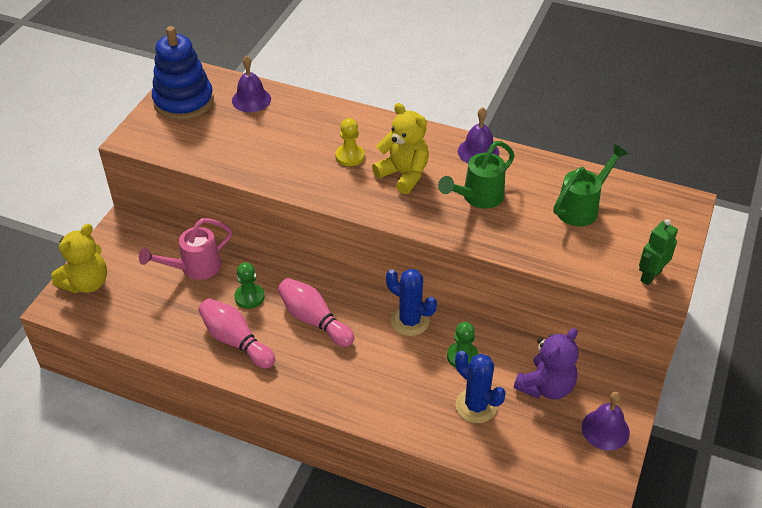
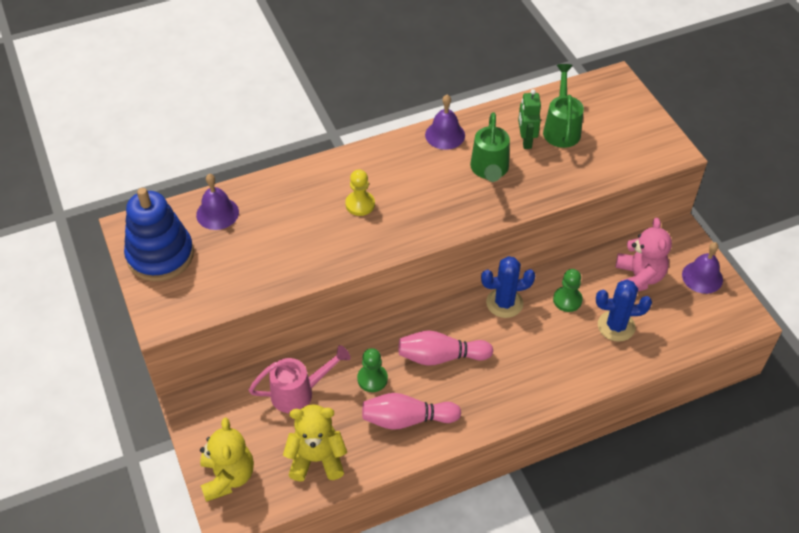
camera: 45 degrees left, 5 degrees up
(194, 268) = (299, 392): pink watering can -> pink watering can turned 120 degrees counterclockwise
(403, 174) = (417, 190): yellow teddy bear -> yellow teddy bear (317, 459)
(546, 386) = (638, 278): purple teddy bear -> pink teddy bear
(650, 276) = (657, 147): green robot -> green robot (526, 141)

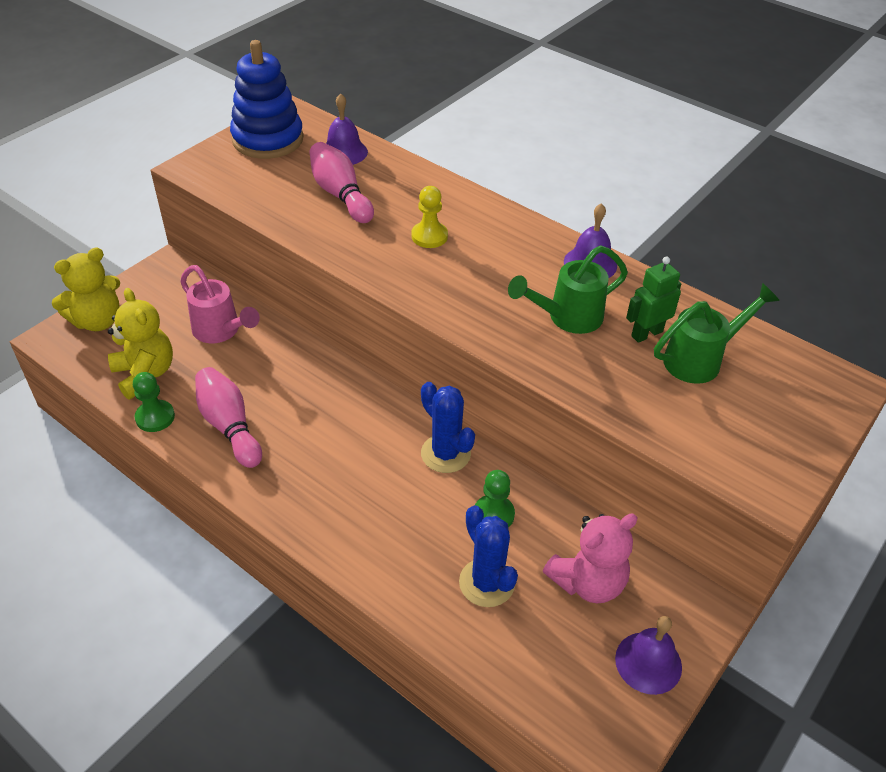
camera: 60 degrees right, 5 degrees down
(372, 379) = (268, 379): green pawn -> green pawn (155, 417)
(441, 357) = (331, 424): pink bowling pin -> pink bowling pin (340, 195)

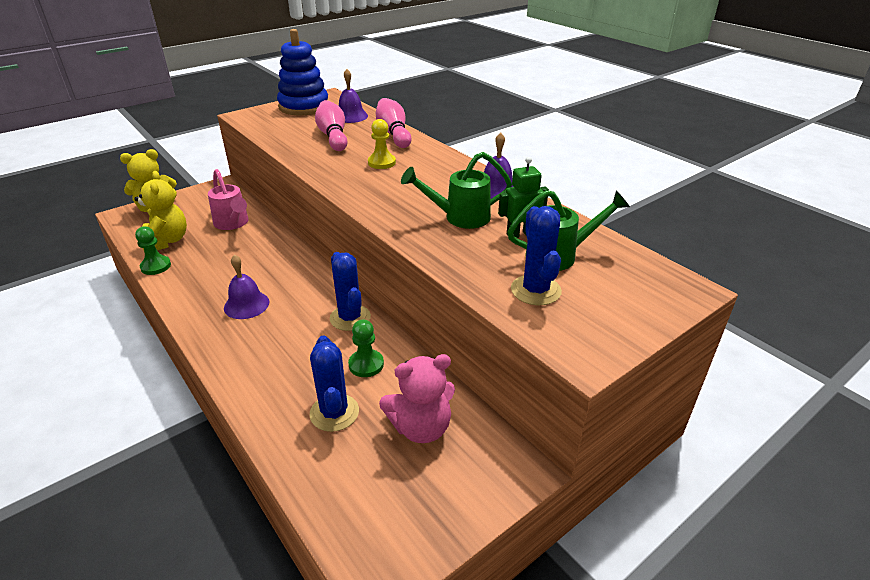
camera: 15 degrees right, 10 degrees down
(229, 426) = (202, 278): pink bowling pin -> pink bowling pin (393, 133)
(648, 662) = (446, 503): purple bell -> purple bell (246, 305)
(694, 414) = (535, 290): none -> blue cactus

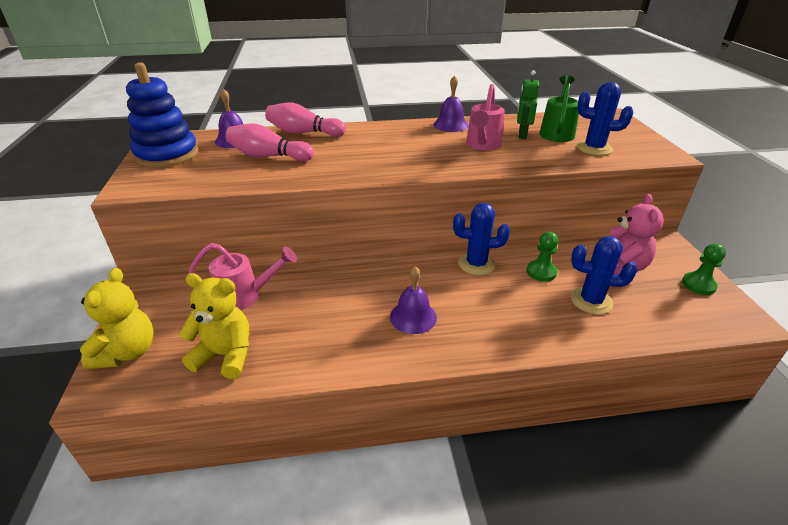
camera: 60 degrees left, 0 degrees up
(156, 266) = (275, 373): green pawn -> green pawn (698, 285)
(381, 162) = (356, 149): yellow pawn -> none
(459, 218) = (482, 146): green watering can -> pink watering can

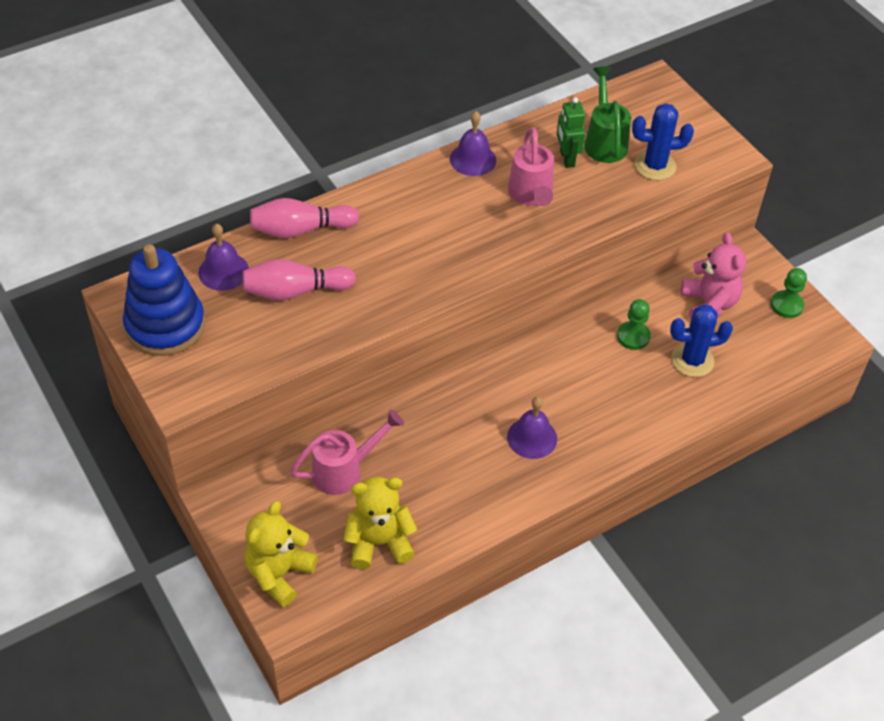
camera: 25 degrees left, 15 degrees up
(127, 352) = (279, 573): yellow teddy bear -> yellow teddy bear turned 135 degrees counterclockwise
(476, 264) = (563, 347): blue cactus -> none

